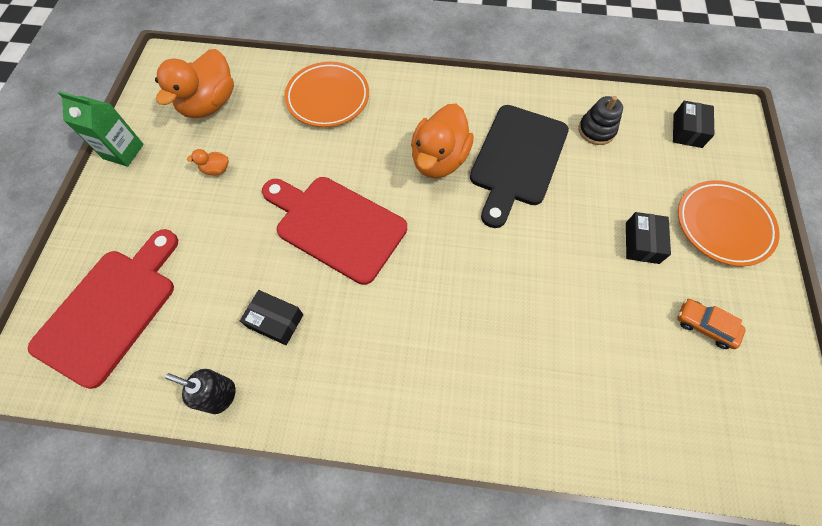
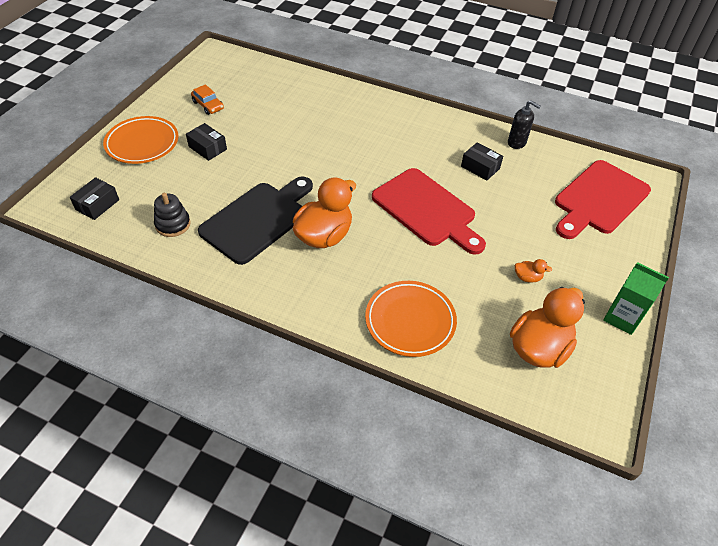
camera: 165 degrees left, 15 degrees down
(642, 243) = (207, 148): black box -> black box turned 75 degrees counterclockwise

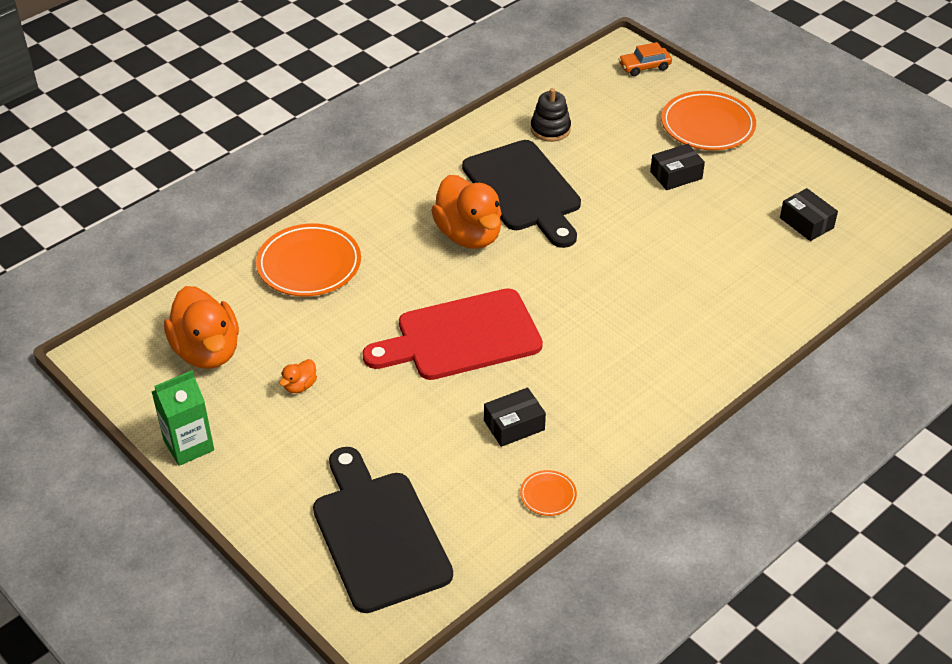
camera: 115 degrees right, 5 degrees down
(97, 205) = (609, 84): black box -> black box (806, 223)
(208, 105) = (771, 191): orange car -> orange car (644, 67)
(517, 143) = (548, 495): black soap dispenser -> orange plate
(599, 199) = (378, 534): red cutting board -> black cutting board

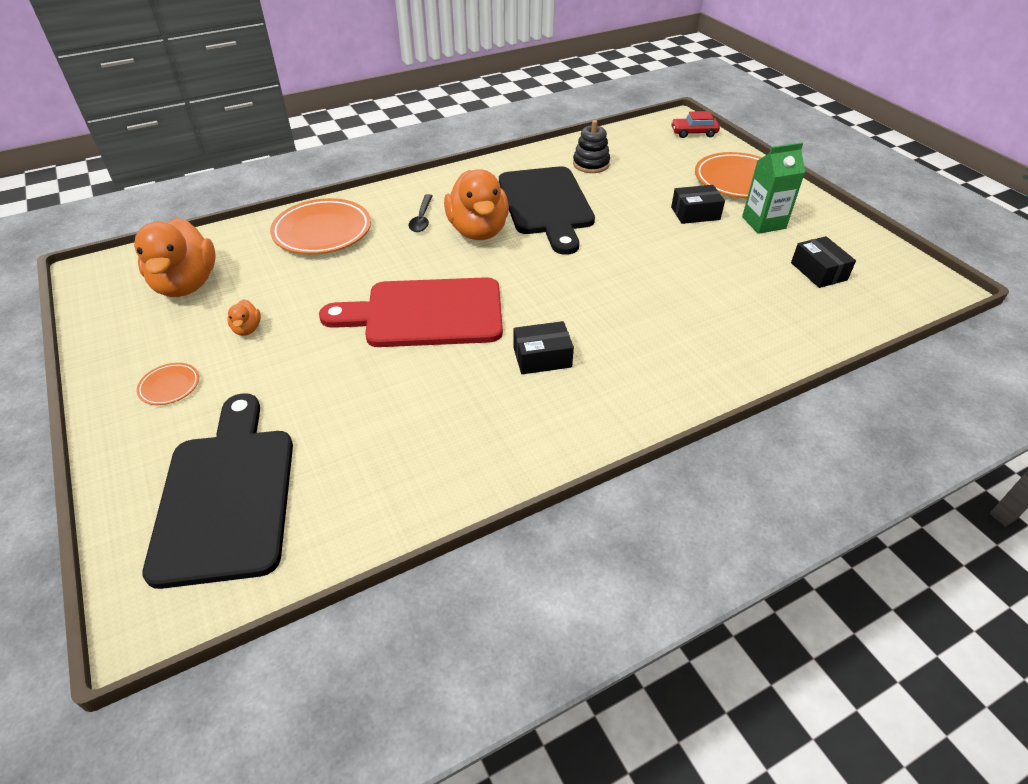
camera: 15 degrees right, 0 degrees up
(189, 445) = (108, 363): green carton -> green carton (763, 223)
(300, 386) = (247, 329): orange duck -> orange duck turned 60 degrees counterclockwise
(404, 230) = (422, 219): none -> black spoon
(514, 425) = (435, 408): black box -> black box (542, 357)
(548, 495) = (435, 492): orange plate -> orange plate (169, 386)
(644, 67) = (693, 133): orange car -> red car

